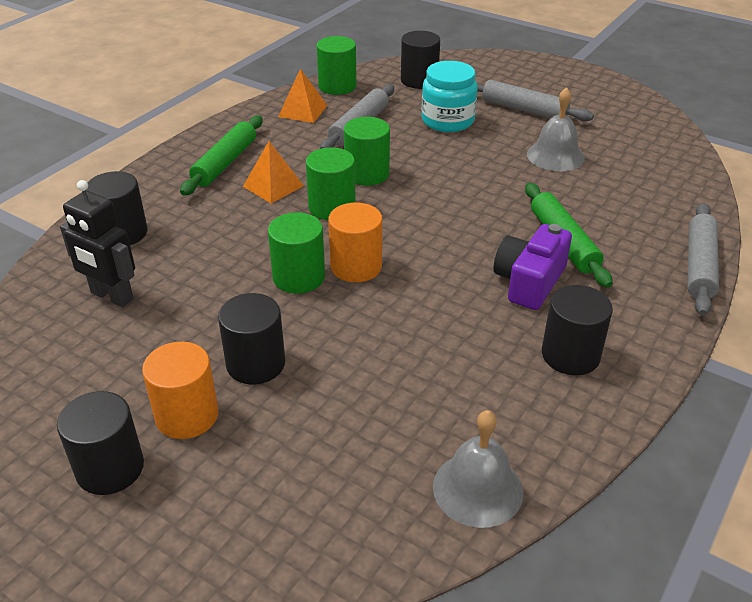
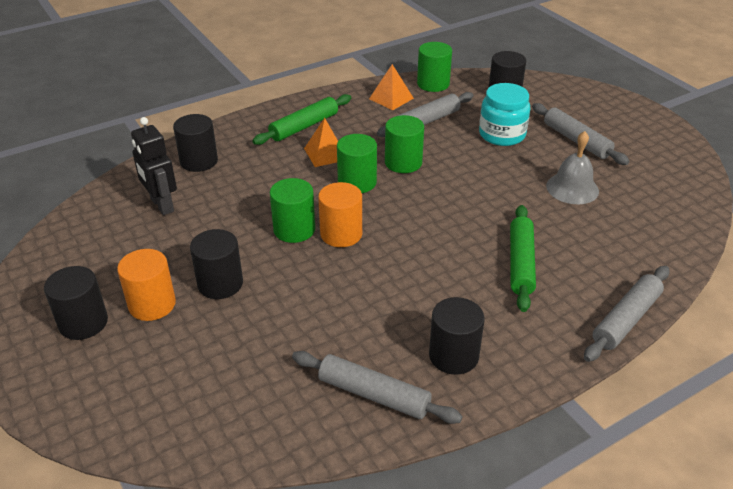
camera: 25 degrees right, 0 degrees up
(477, 489) = (306, 428): grey bell -> none
(522, 425) = (374, 395): none -> grey rolling pin
(529, 282) = (466, 287): purple camera -> none

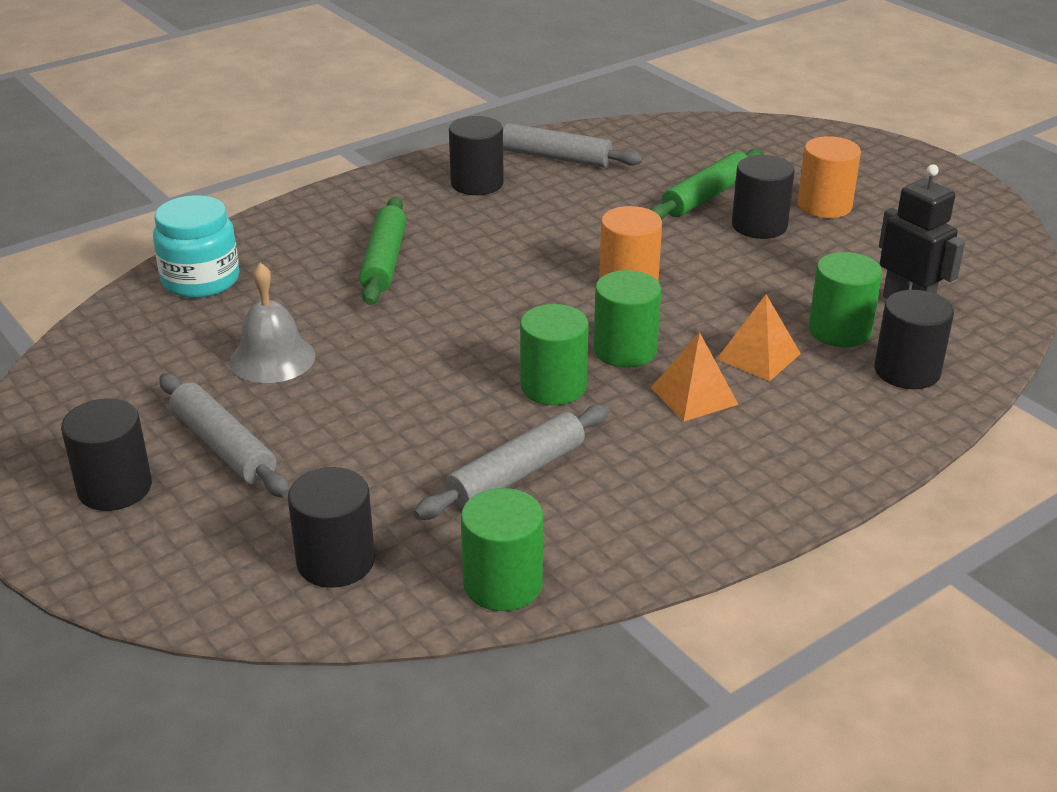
camera: 175 degrees right, 5 degrees down
(83, 322) = (886, 189): black cylinder -> black cylinder (115, 488)
(294, 229) = (696, 283): green cylinder -> green cylinder (839, 330)
(304, 126) = (758, 449): green rolling pin -> green rolling pin (706, 196)
(391, 98) = (597, 532): orange pyramid -> orange pyramid (758, 356)
(502, 134) = (366, 452): turquoise jar -> turquoise jar (201, 280)
(626, 319) = (276, 217): grey rolling pin -> none

